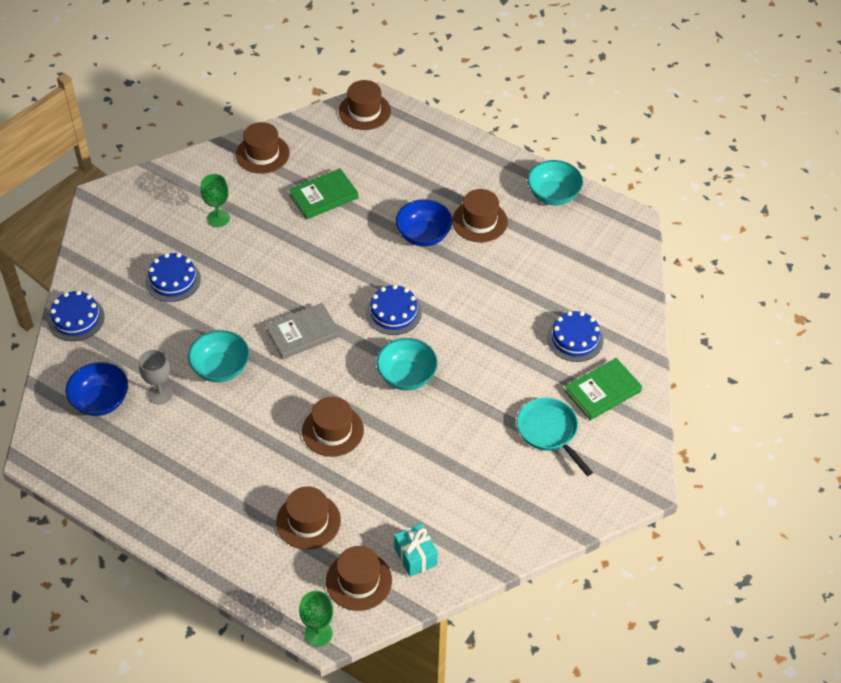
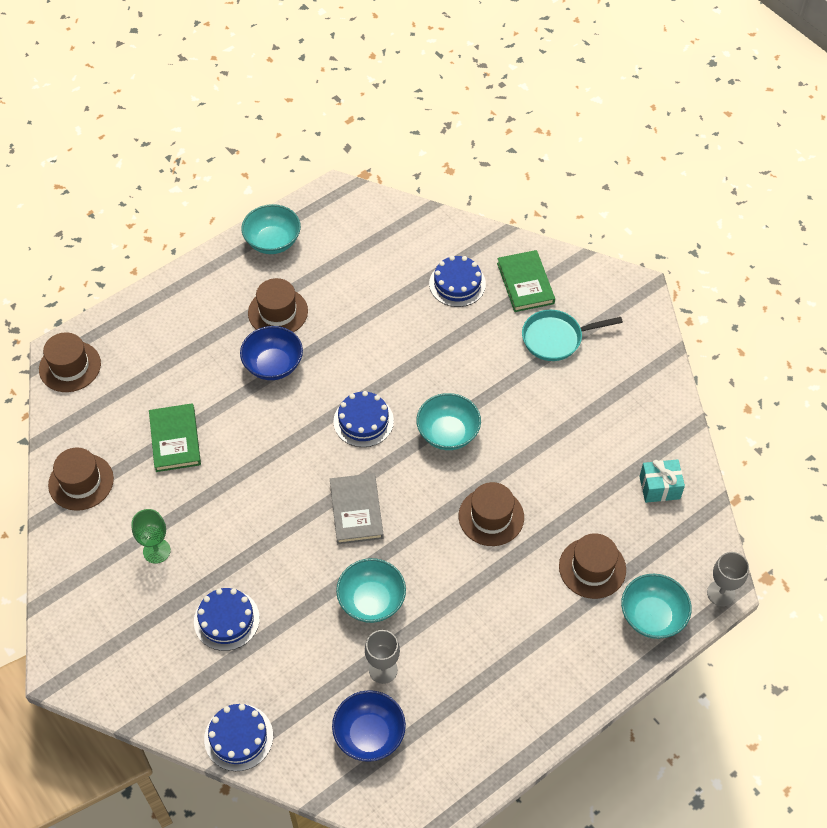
camera: 70 degrees left, 5 degrees up
(274, 581) = (652, 616): none -> turquoise bowl
(318, 633) = (721, 593): green goblet -> grey goblet
(359, 581) = (672, 542): brown hat -> none

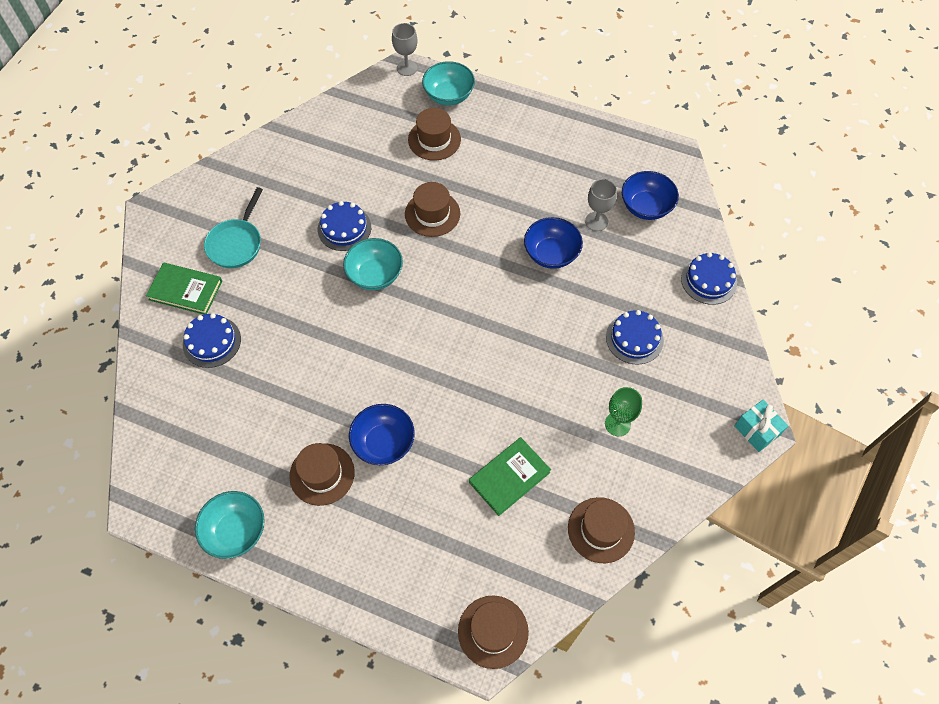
camera: 120 degrees left, 5 degrees up
(356, 510) = (485, 302): grey book -> none
(363, 421) = (400, 340): blue cake -> blue cake (344, 228)
(371, 601) = (551, 254): turquoise bowl -> blue bowl
(525, 283) = (185, 290): green book -> green book turned 60 degrees clockwise
(556, 338) = (236, 243): turquoise pan -> turquoise pan turned 60 degrees clockwise
(659, 487) = (343, 127): turquoise gift -> turquoise gift (756, 431)

